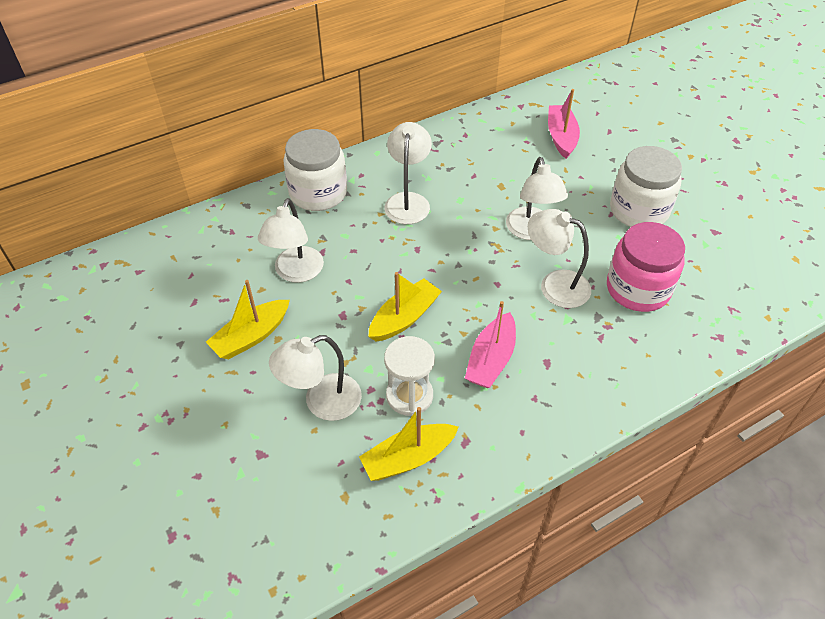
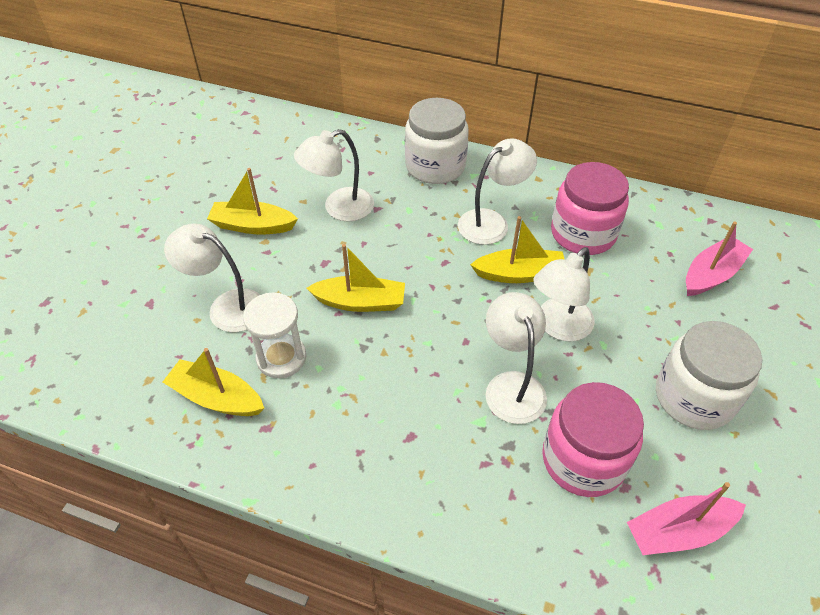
camera: 50 degrees right, 0 degrees up
(468, 166) = (583, 233): none -> pink jar
(469, 219) = (519, 274): none -> yellow boat
(491, 359) = (373, 390): pink boat -> pink boat (678, 531)

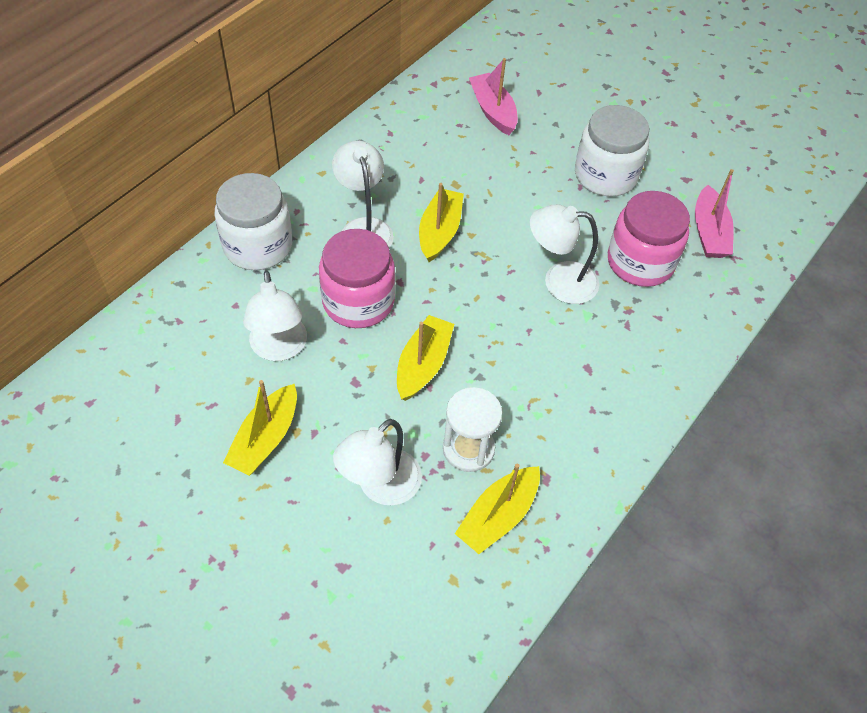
camera: 75 degrees left, 5 degrees up
(558, 327) = (510, 228): white lamp -> none
(583, 233) = (410, 170): pink jar -> pink jar (358, 301)

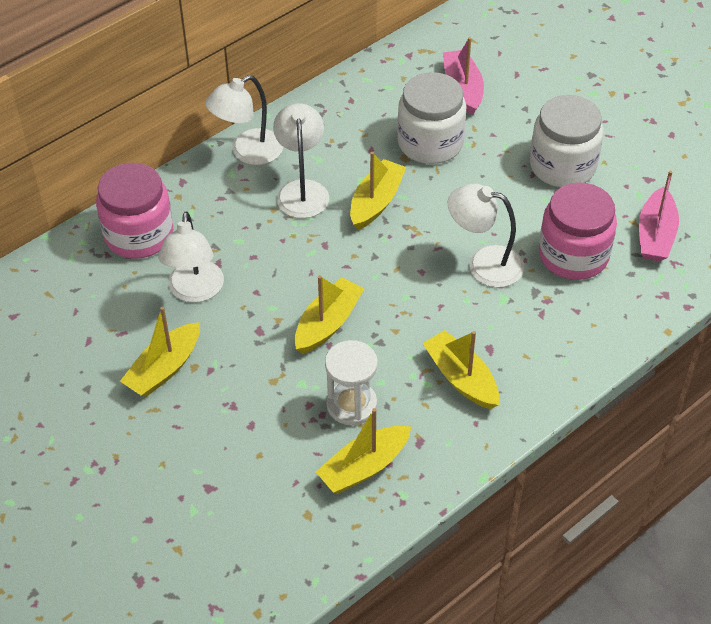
camera: 15 degrees right, 5 degrees down
(258, 246) = (195, 195): white jar -> white jar (430, 143)
(358, 301) = (280, 258): pink jar -> pink jar (139, 235)
(380, 487) = (260, 425): white lamp -> white lamp (248, 152)
(569, 403) = (461, 378): none -> yellow boat

